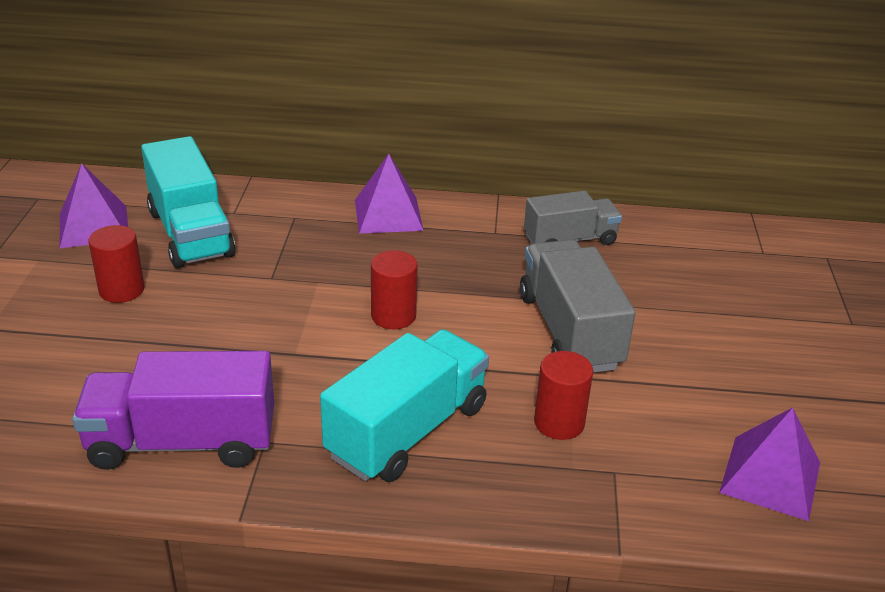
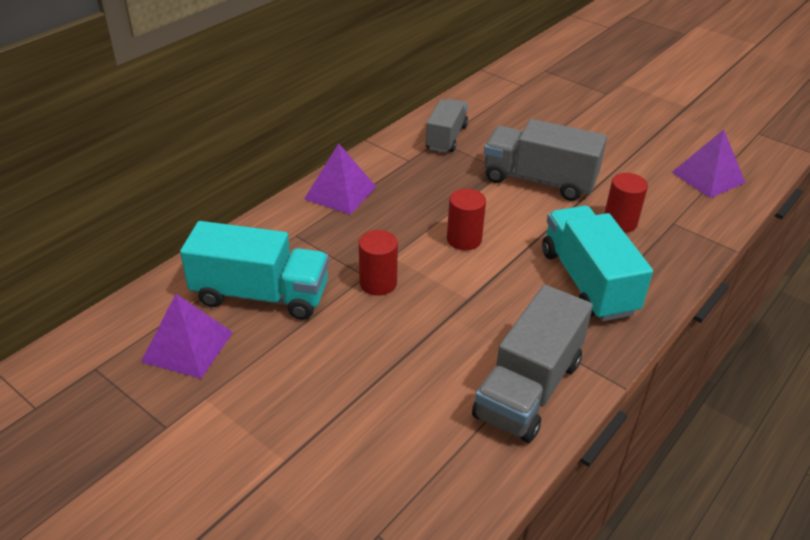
camera: 55 degrees left, 5 degrees up
(121, 290) = (305, 360): red cylinder -> red cylinder (378, 283)
(182, 442) = (528, 389): purple truck -> grey truck

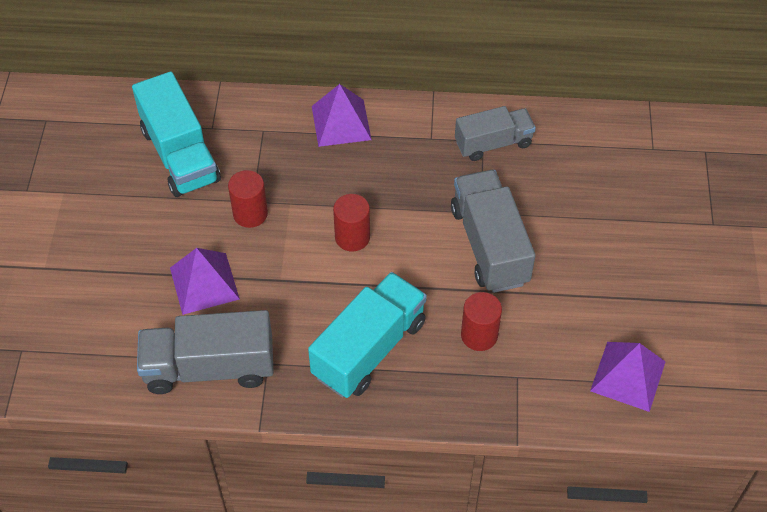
camera: 55 degrees right, 15 degrees up
(187, 346) = (99, 151): purple pyramid -> purple pyramid (204, 283)

